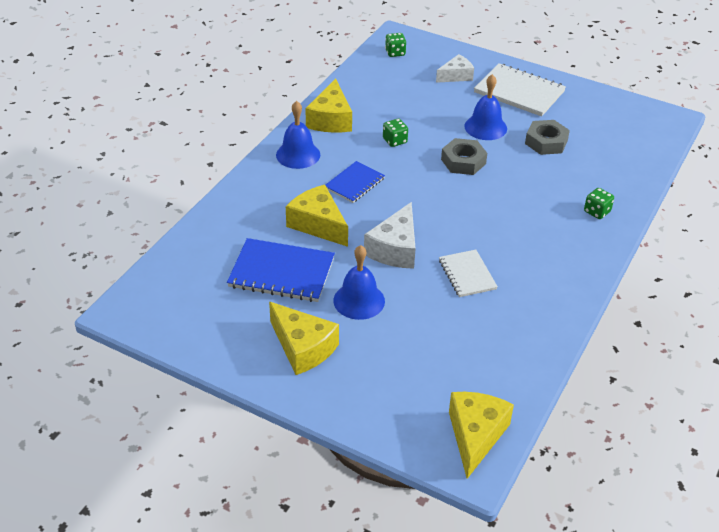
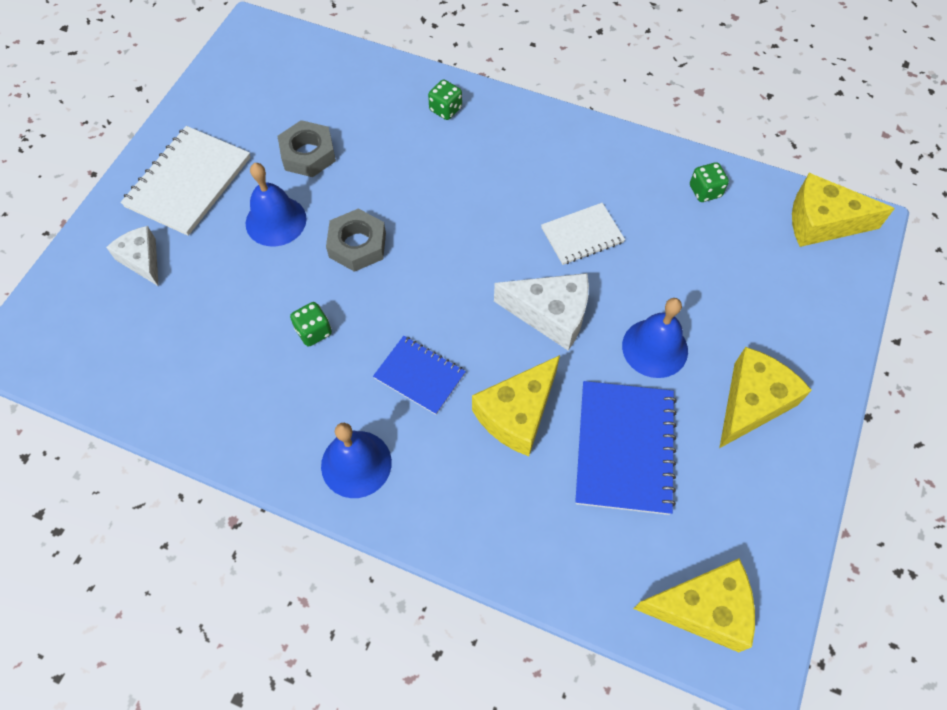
camera: 95 degrees left, 20 degrees up
(331, 119) = (259, 426): yellow cheese -> yellow cheese (703, 608)
(395, 53) = (66, 348): green dice -> green dice (705, 191)

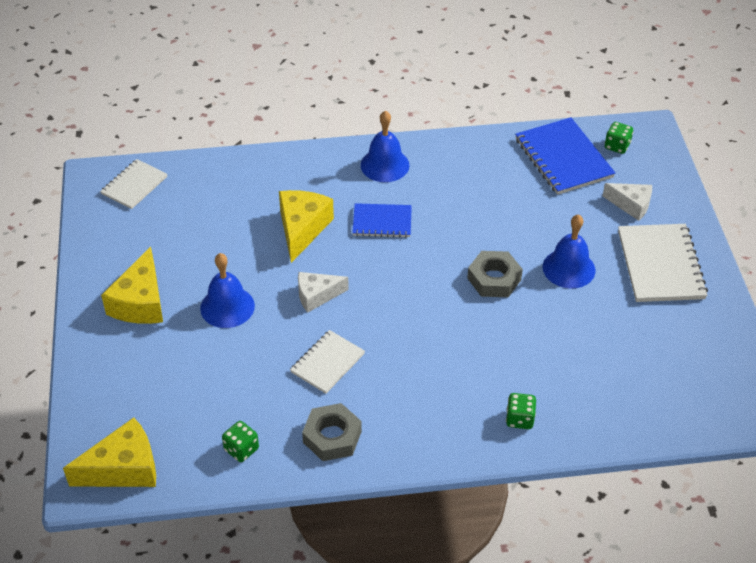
camera: 150 degrees right, 15 degrees down
(308, 154) = (595, 326): grey nut -> grey nut (332, 437)
(313, 331) = (473, 216): green dice -> green dice (617, 146)
(551, 314) = (317, 295): white cheese -> white cheese, size x0.66
(624, 448) = (219, 240): blue notebook -> blue notebook (563, 158)
(703, 608) = (134, 185): yellow cheese -> white notebook

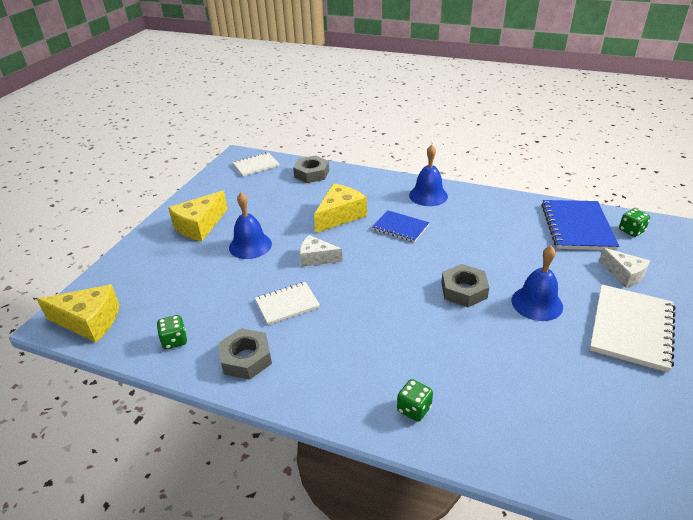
camera: 30 degrees right, 10 degrees down
(220, 176) = (311, 173): none -> grey nut

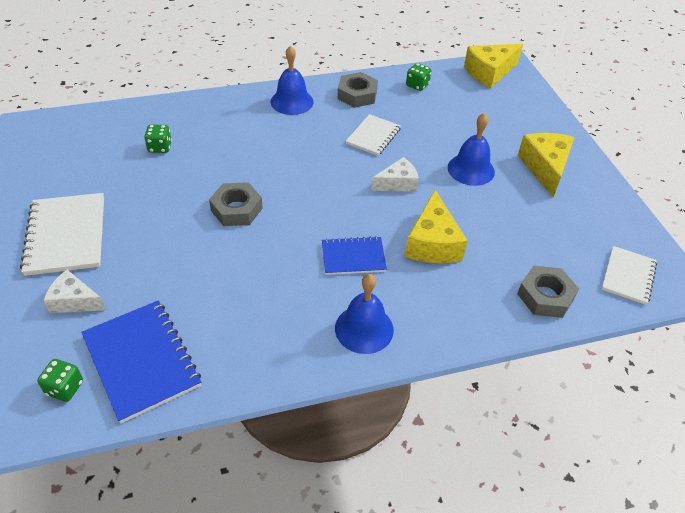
camera: 140 degrees right, 10 degrees up
(414, 409) = (221, 112): green dice -> green dice (160, 147)
(537, 303) = (162, 225): blue bell -> blue bell (292, 101)

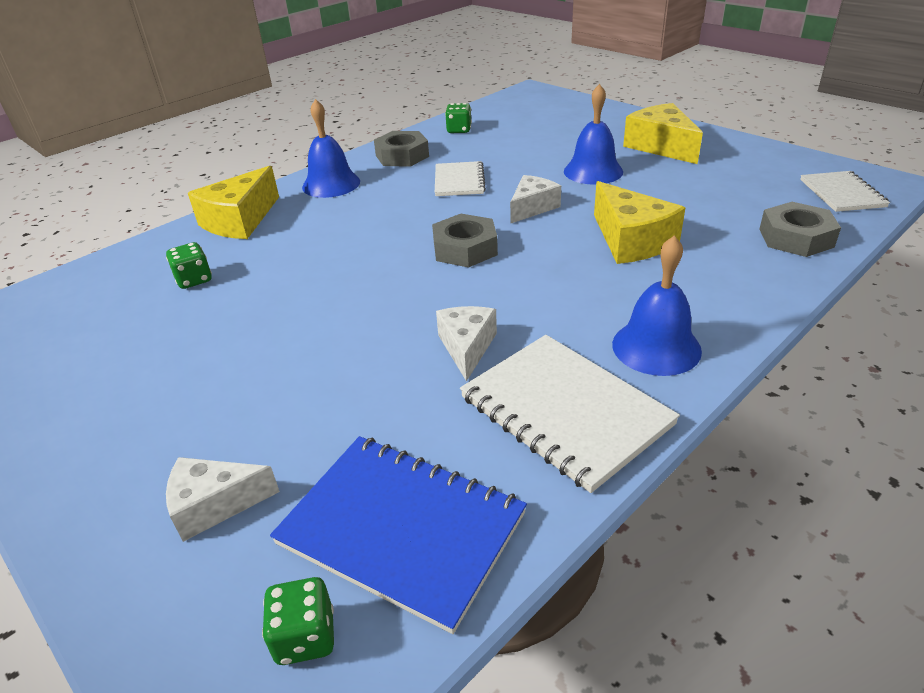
camera: 25 degrees left, 10 degrees down
(66, 235) = (128, 428): white notebook -> white notebook (565, 411)
(236, 209) = (365, 300): grey nut -> grey nut (465, 249)
(261, 272) = (467, 347): none -> white cheese
(353, 257) = (561, 287): blue notebook -> none
(489, 72) = (520, 101): yellow cheese -> yellow cheese (240, 220)

